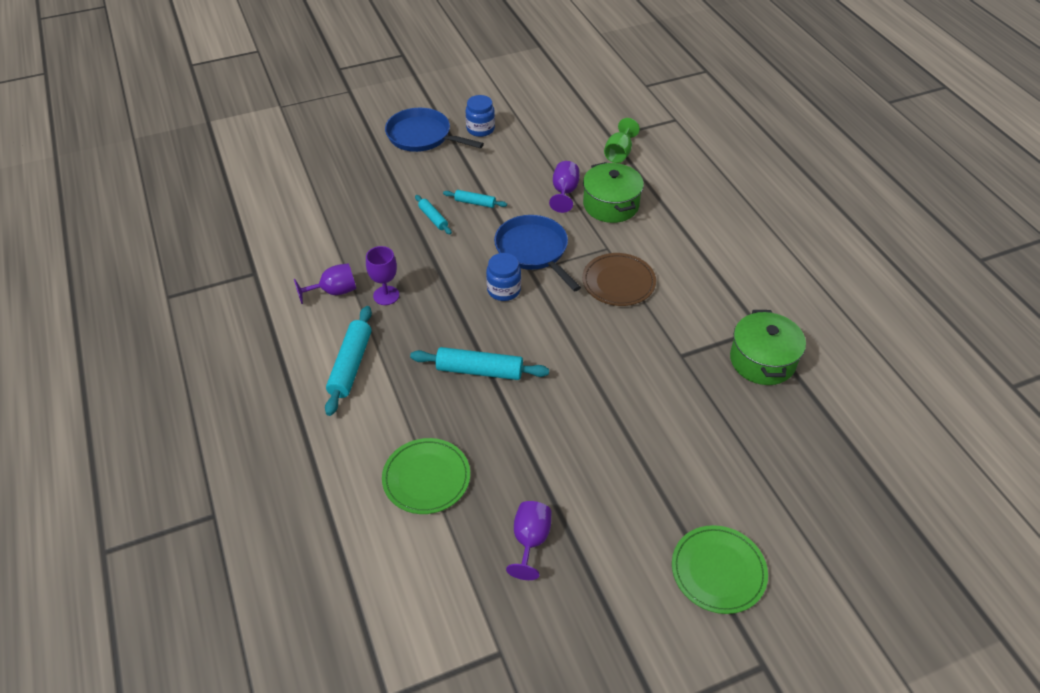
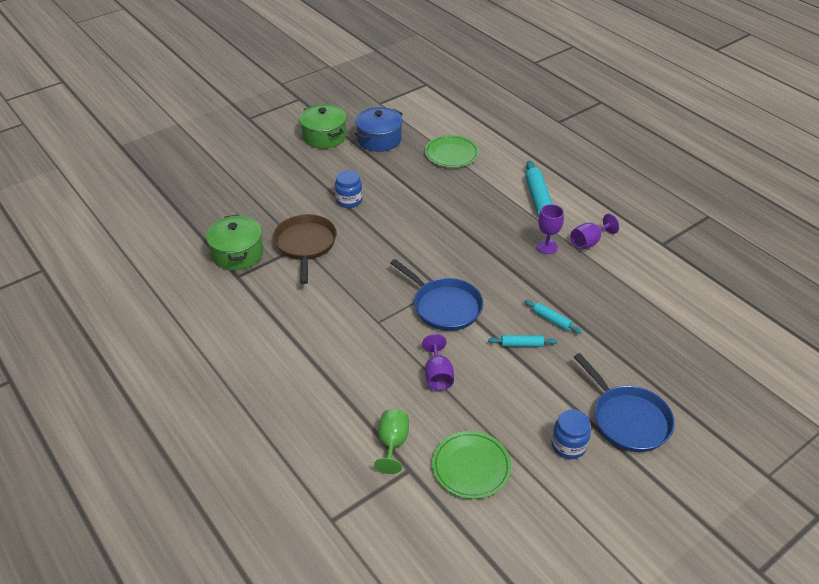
camera: 165 degrees right, 5 degrees down
(422, 136) = (628, 419): blue pan -> blue pan turned 45 degrees clockwise
(479, 370) = (447, 211): turquoise rolling pin -> none
(504, 290) = (455, 268): blue jar -> blue jar (349, 201)
(530, 541) = (379, 139): purple goblet -> blue pot
(610, 205) = (386, 370): green pot -> green pot (324, 136)
(618, 282) = (361, 292): brown plate -> none
(675, 356) = (305, 245): none -> brown pan
(718, 571) = (271, 145): green plate -> green plate (471, 467)

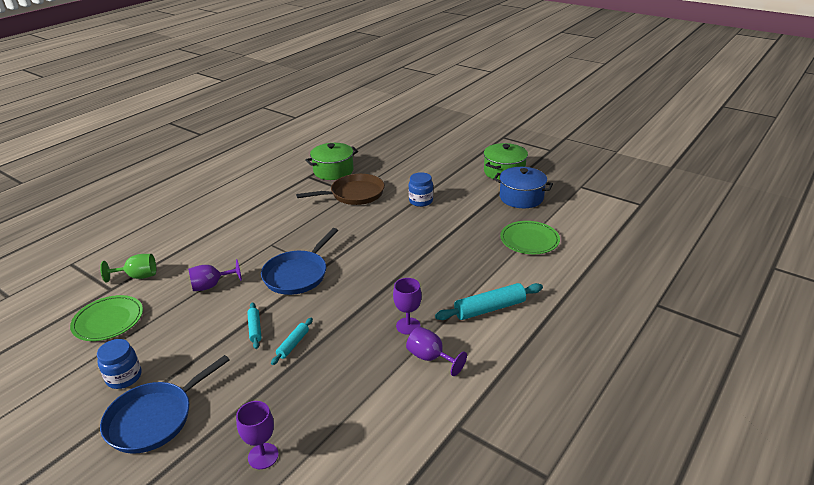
camera: 75 degrees right, 10 degrees down
(678, 349) = (263, 456): none -> purple goblet

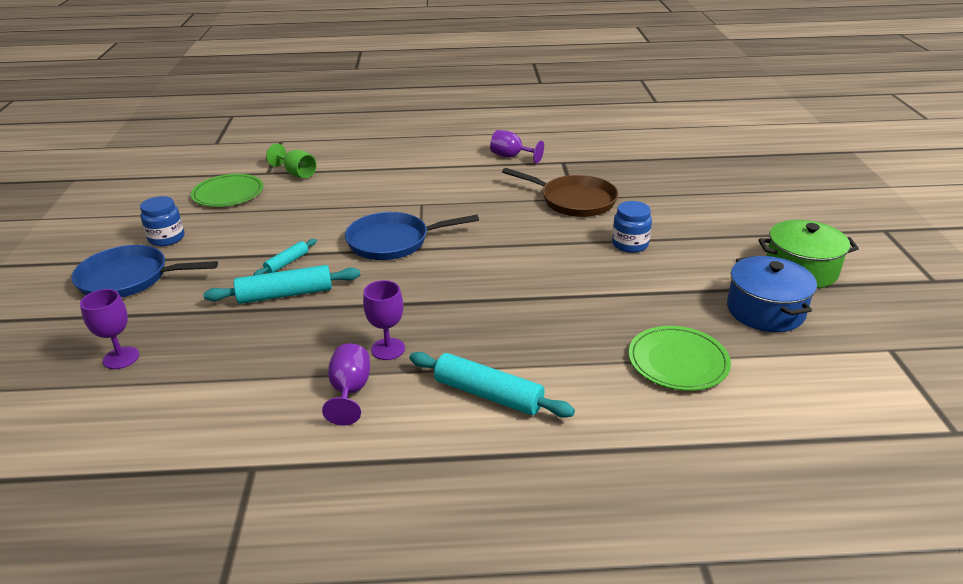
camera: 50 degrees right, 0 degrees up
(211, 285) = (323, 210): purple goblet -> purple goblet (511, 157)
(293, 344) = (285, 294): turquoise rolling pin -> turquoise rolling pin, size x1.77
(333, 171) = (596, 168): green pot -> none

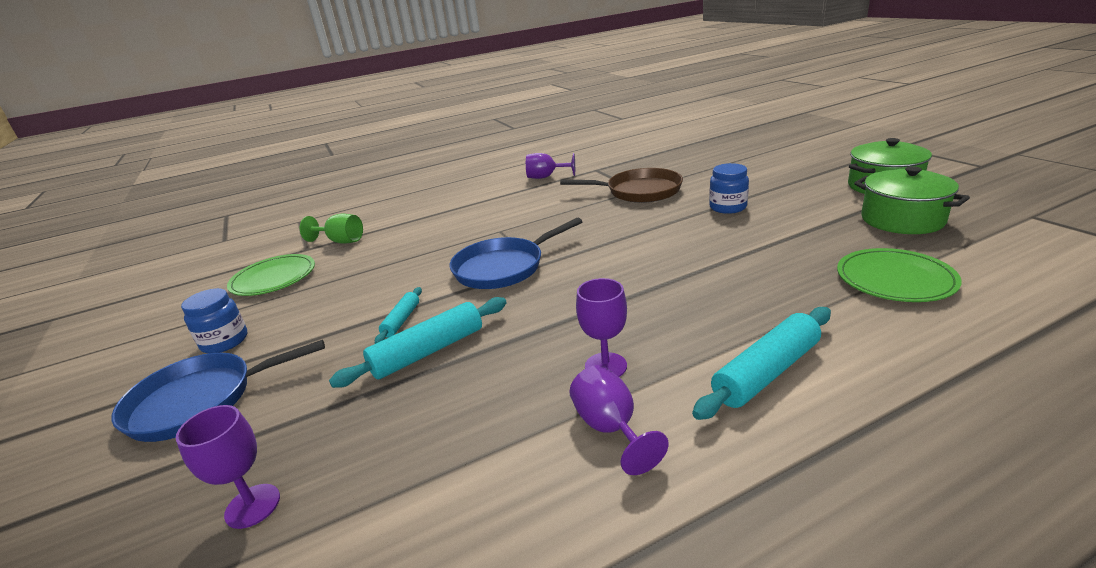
camera: 20 degrees left, 5 degrees down
(488, 394) = (766, 372): turquoise rolling pin -> turquoise rolling pin turned 45 degrees counterclockwise
(765, 310) = (902, 219): blue pot -> green pot

